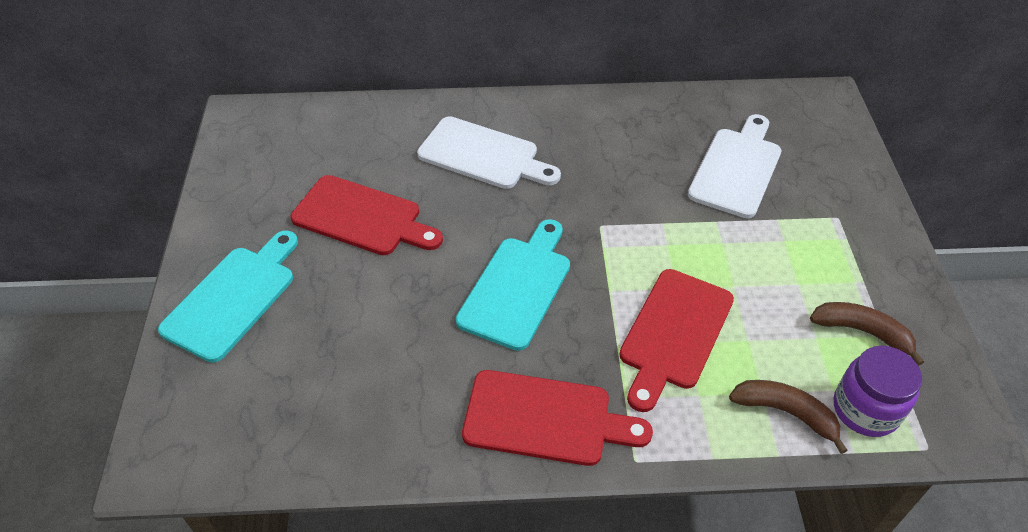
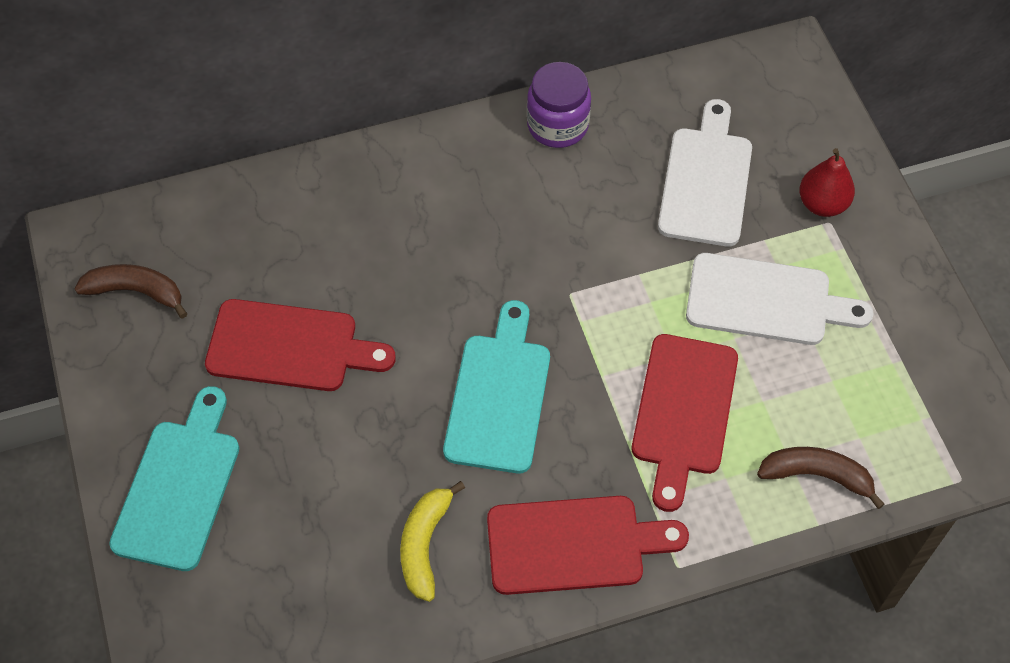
camera: 15 degrees left, 10 degrees up
(415, 388) = (425, 544): none -> yellow banana
(483, 155) = (406, 227): white cutting board -> white cutting board (766, 301)
(833, 203) = (822, 204): none -> red pear
(862, 332) = (878, 362): brown banana -> brown banana (136, 292)
(865, 409) = (895, 452): purple jar -> purple jar (557, 125)

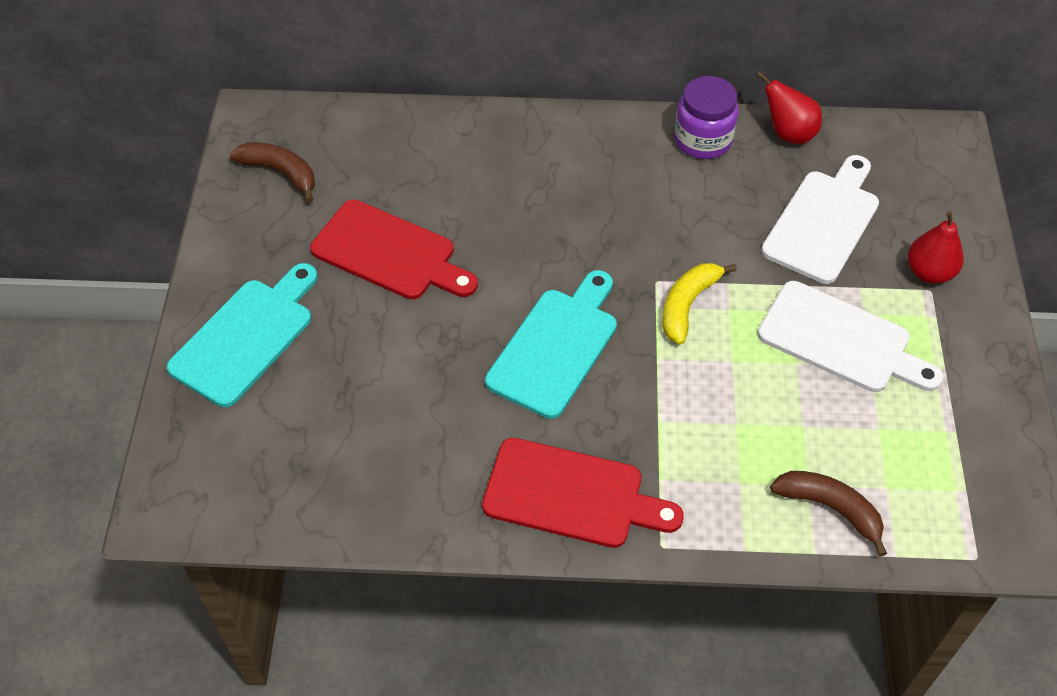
camera: 20 degrees right, 5 degrees down
(425, 544) = (436, 451): yellow banana -> yellow banana (688, 305)
(638, 94) = (788, 133): none -> red pear
(683, 412) = (722, 412): red cutting board -> none

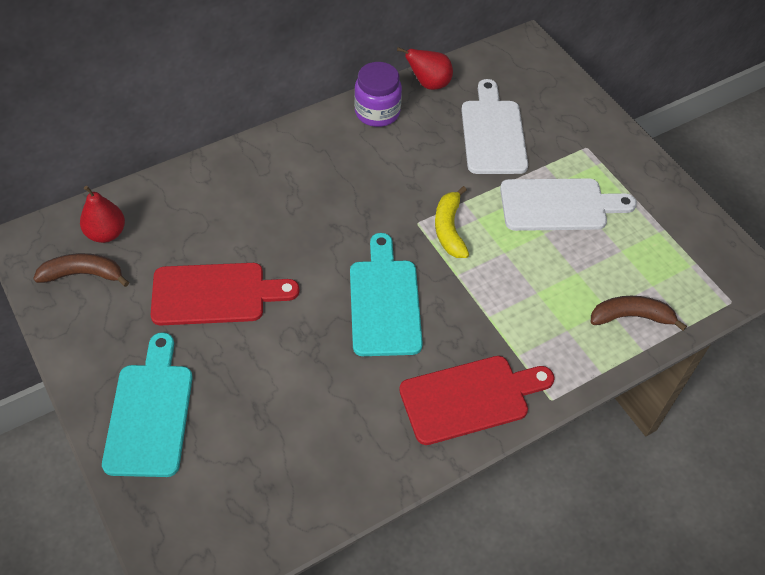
camera: 35 degrees left, 0 degrees up
(929, 272) = (577, 136): red pear -> red pear (106, 233)

